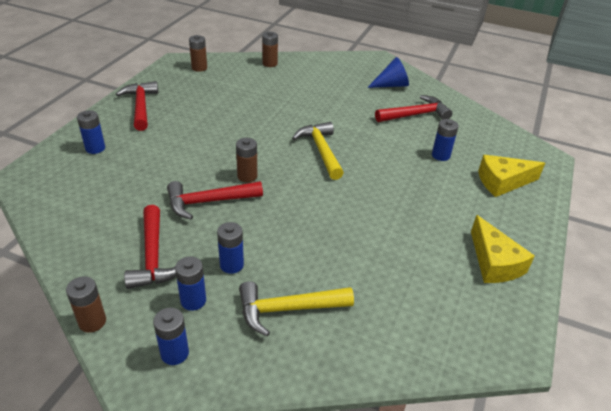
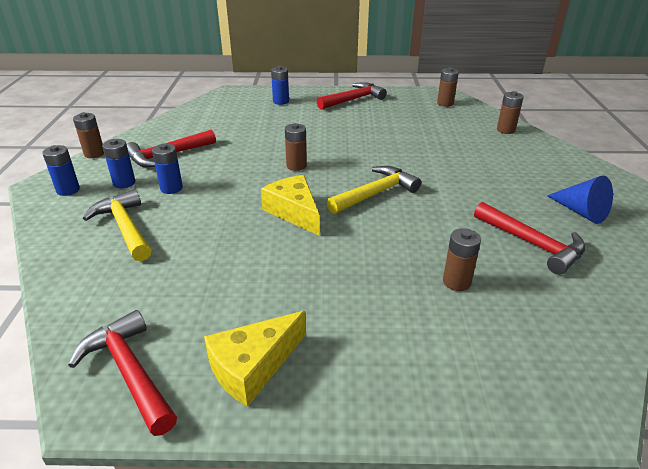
camera: 70 degrees right, 5 degrees down
(208, 202) = (246, 158): red hammer -> red hammer (129, 371)
(440, 155) = (456, 282): blue battery -> brown battery
(502, 182) = (450, 356): yellow cheese -> yellow cheese (294, 212)

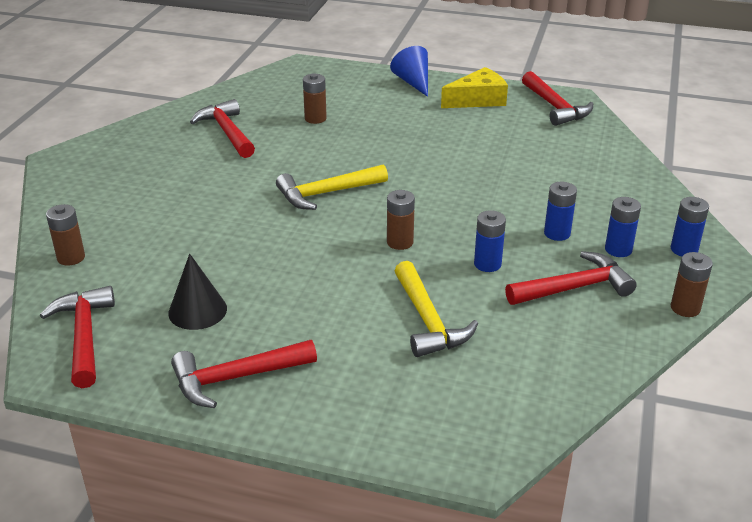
camera: 165 degrees left, 0 degrees up
(125, 227) = (595, 196): yellow hammer -> yellow hammer (428, 321)
(281, 101) = (377, 398): blue battery -> blue battery (487, 264)
(294, 212) = (422, 187): yellow cheese -> none
(399, 118) = (197, 310): none -> black cone
(445, 103) = (84, 335): brown battery -> red hammer
(580, 212) = (147, 148): blue cone -> blue cone (413, 82)

